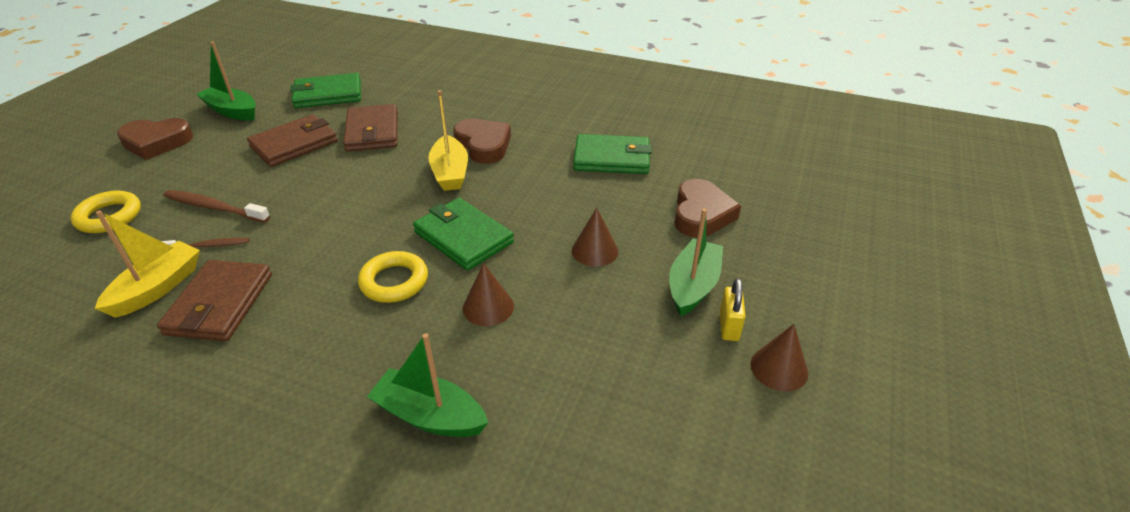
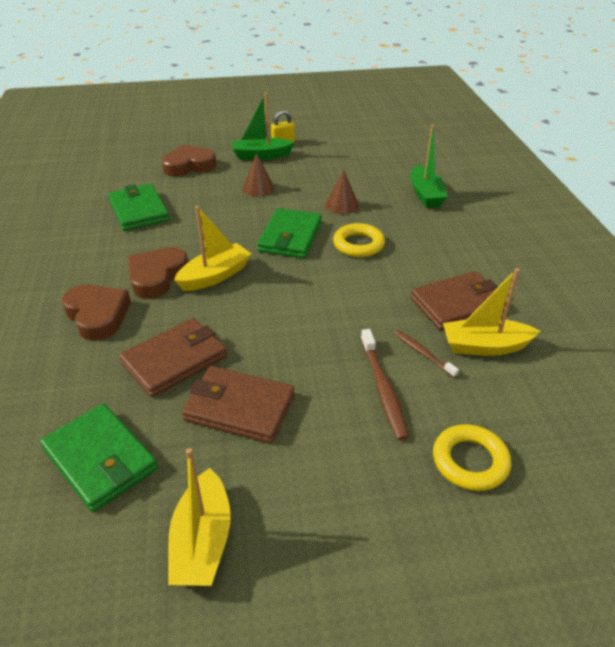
camera: 120 degrees left, 0 degrees up
(156, 142) = (333, 561): brown heart -> brown heart (97, 315)
(232, 111) = (202, 541): green boat -> yellow boat
(779, 368) = (298, 129): brown cone -> none

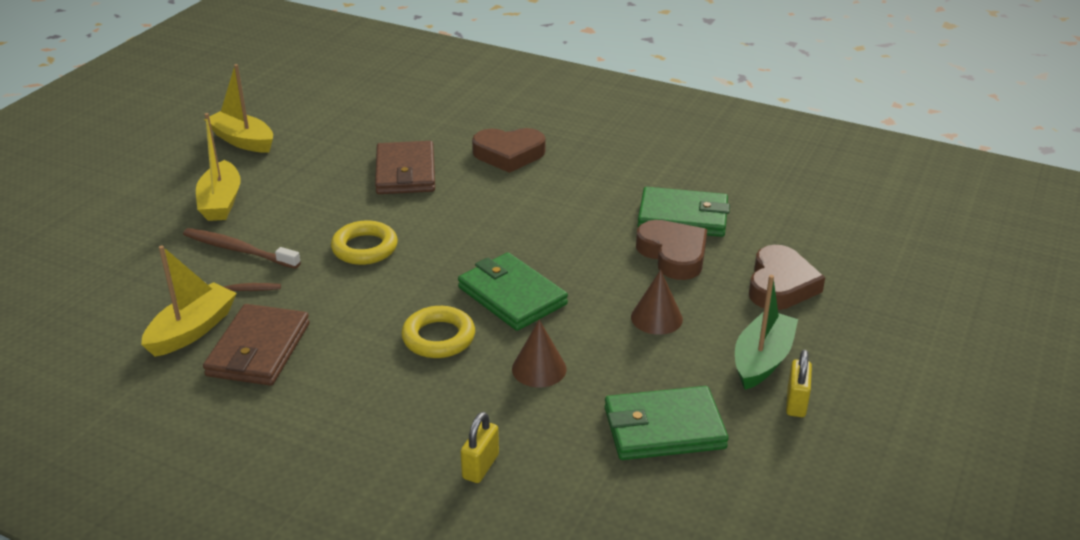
camera: 125 degrees right, 5 degrees down
(100, 459) = (350, 125): green wallet -> green wallet (664, 428)
(157, 276) = (534, 194): brown heart -> brown heart (673, 254)
(215, 276) = (496, 224): yellow boat -> yellow boat (221, 202)
(239, 407) = (318, 183): brown wallet -> none
(425, 195) = (480, 466): green boat -> yellow padlock
(470, 461) = (128, 254): yellow ring -> yellow ring (365, 248)

